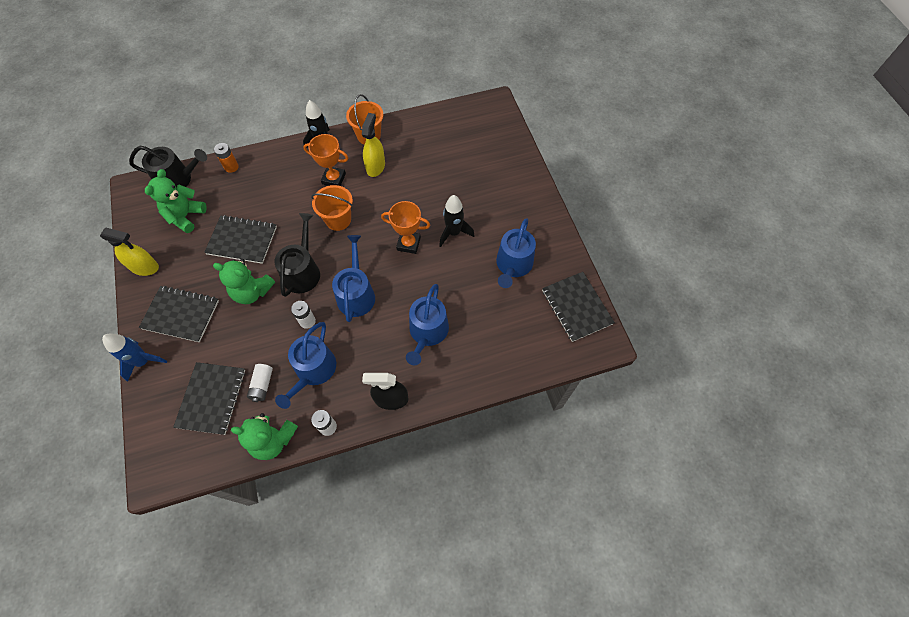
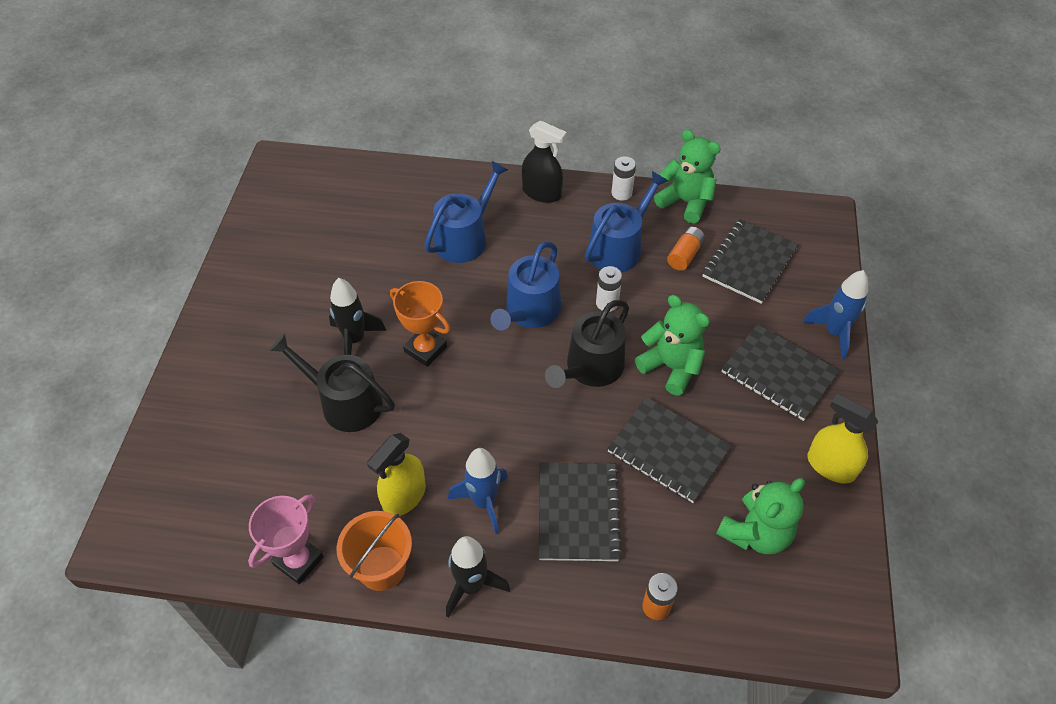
camera: 155 degrees left, 10 degrees down
(178, 179) = (761, 620): black watering can -> black watering can (345, 402)
(262, 385) = (684, 255): white battery -> orange battery
(334, 179) = (484, 502): orange trophy -> blue rocket
(338, 220) = (508, 425): orange bucket -> none
(409, 124) = (298, 561): none -> pink trophy
(513, 265) = (310, 270): blue watering can -> none
(576, 307) = (276, 201): black notebook -> black notebook (578, 512)

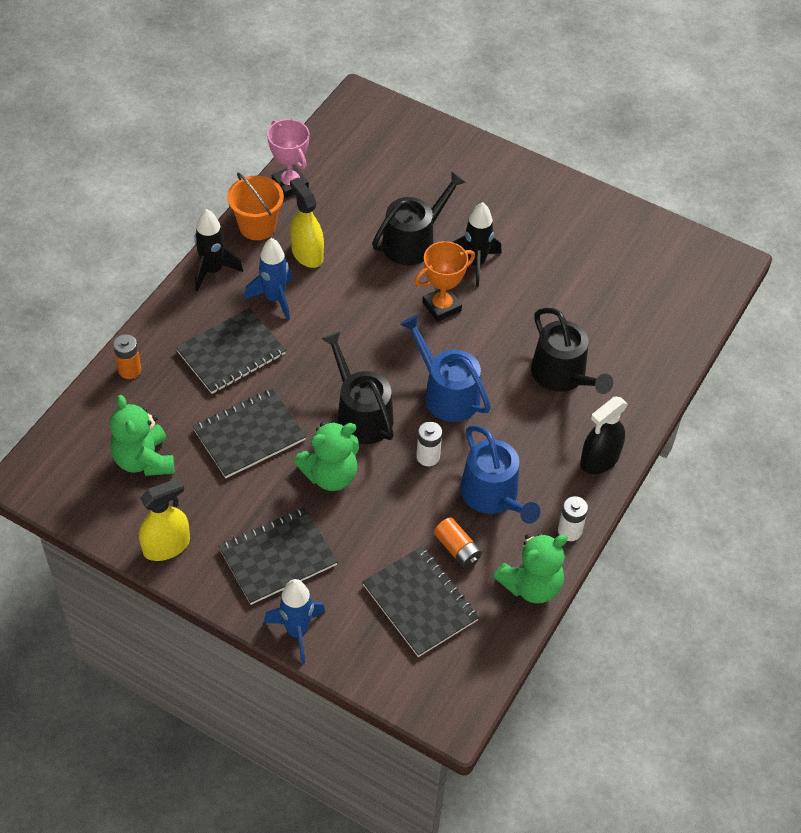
camera: 110 degrees right, 0 degrees up
(465, 238) = (562, 375): blue watering can -> black watering can
(578, 512) = (231, 353): black notebook -> black notebook turned 60 degrees counterclockwise

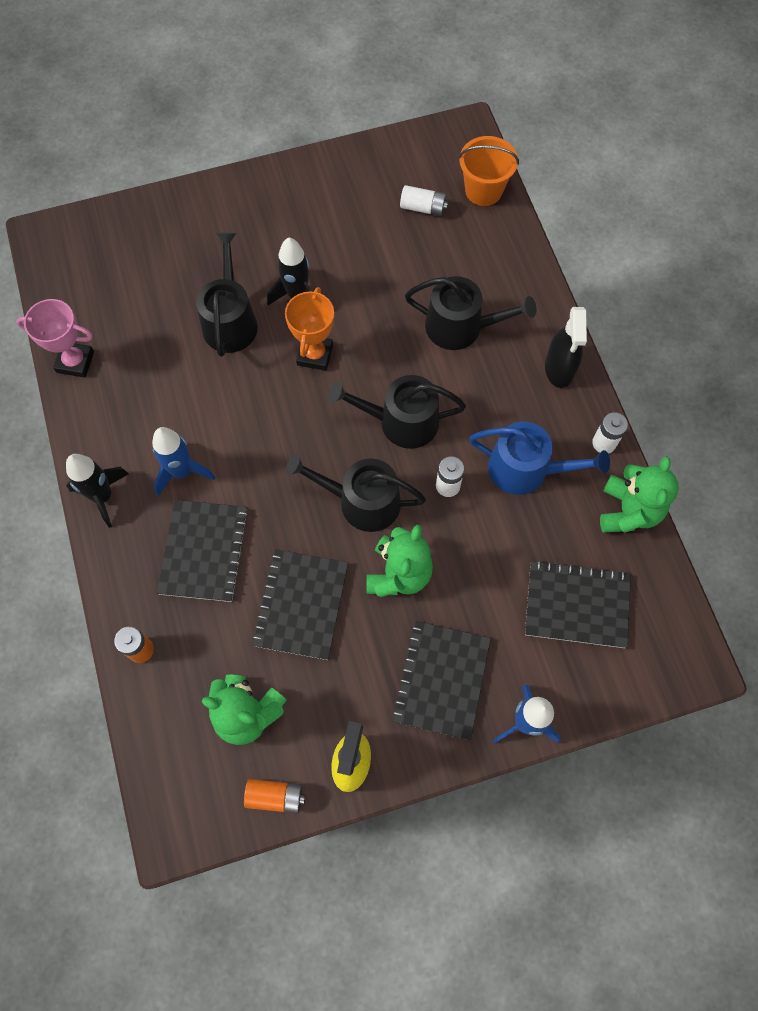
camera: 45 degrees left, 15 degrees up
(257, 226) = (92, 423): orange bucket -> orange bucket (483, 190)
(307, 254) = (161, 409): yellow spray bottle -> none
(446, 393) = (401, 421): blue watering can -> black watering can
(457, 549) = (551, 536): orange battery -> orange battery (275, 796)
(633, 283) = (423, 208): none -> white battery

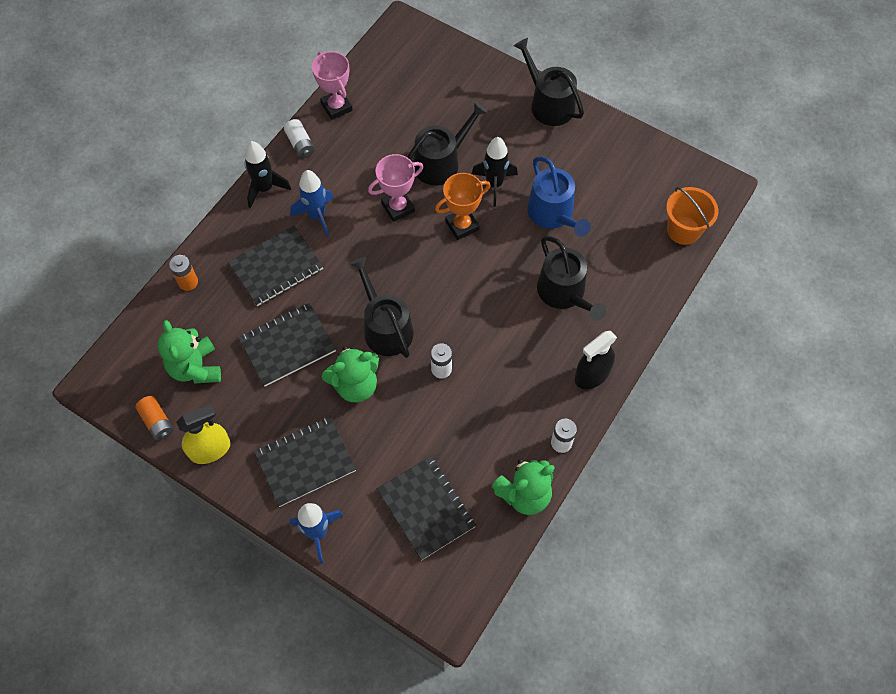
camera: 50 degrees right, 5 degrees down
(243, 393) = (398, 207): none -> pink trophy
(401, 421) = (461, 309): black watering can -> black watering can (548, 103)
(423, 208) = (632, 205): white battery -> white battery (300, 144)
(526, 469) = (496, 407): blue watering can -> blue watering can (553, 214)

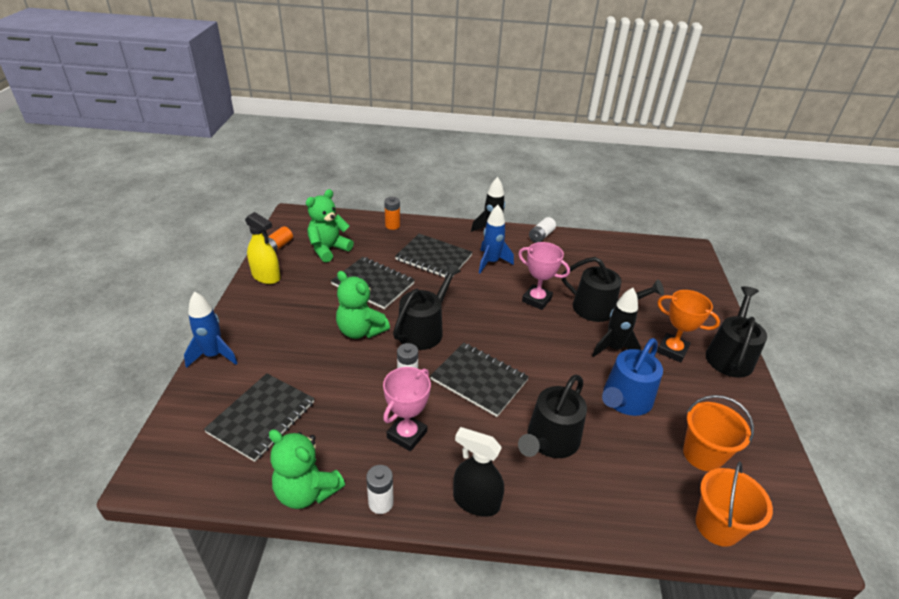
camera: 60 degrees right, 25 degrees down
(305, 462) = (276, 326): black notebook -> black notebook (479, 380)
(336, 107) = (588, 242): pink trophy -> pink trophy (407, 434)
(462, 225) = (555, 342): orange trophy -> orange trophy (672, 350)
(627, 197) = (702, 454): none -> orange bucket

